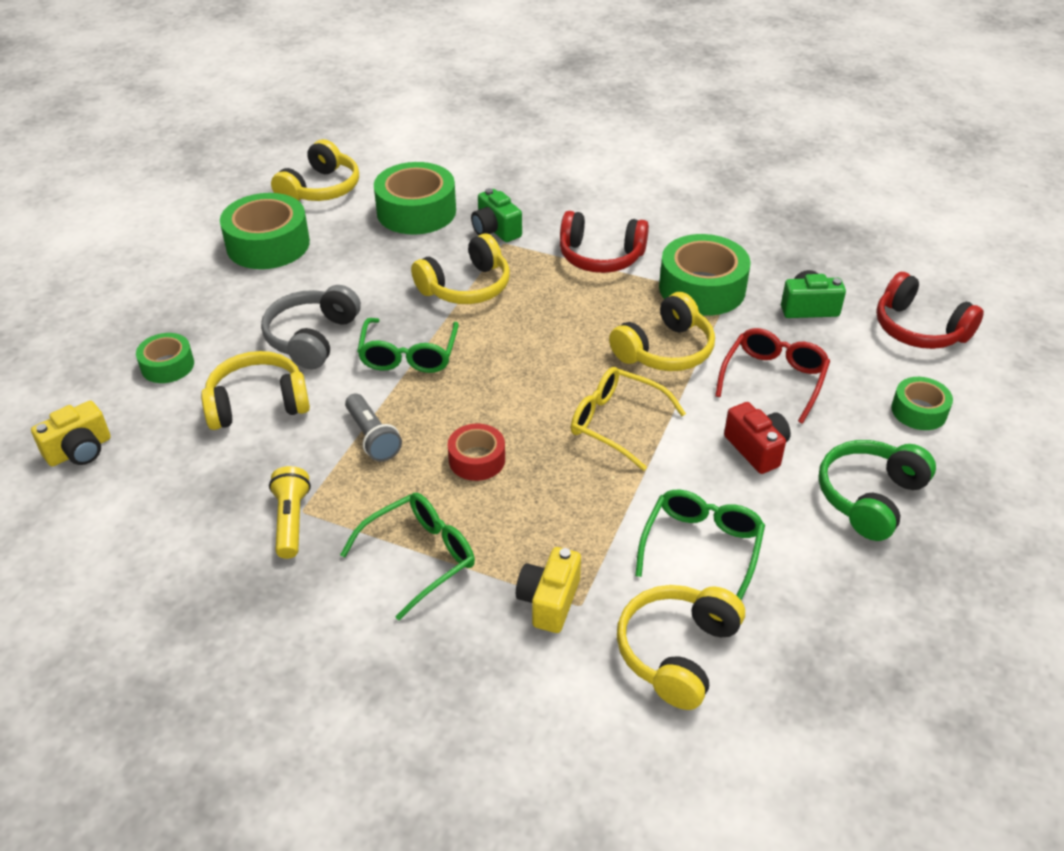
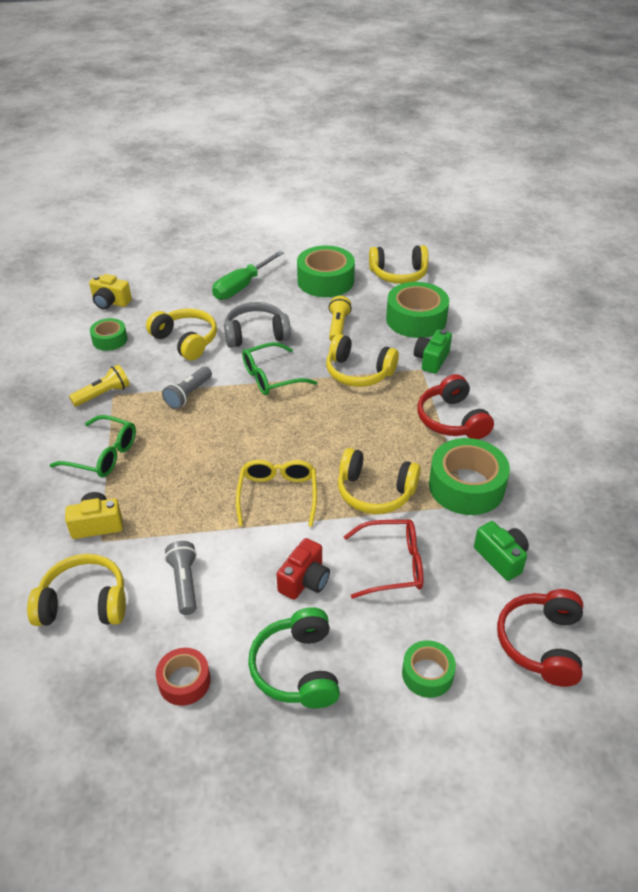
camera: 60 degrees right, 0 degrees up
(167, 365) = (193, 297): green tape -> green tape (110, 340)
(196, 314) = (242, 286): none -> green screwdriver
(368, 269) = (338, 327): none -> yellow flashlight
(477, 459) = (198, 444): red tape -> red tape (184, 681)
(701, 547) = (184, 583): green glasses -> grey flashlight
(870, 497) = (297, 669): green headphones -> green headphones turned 105 degrees counterclockwise

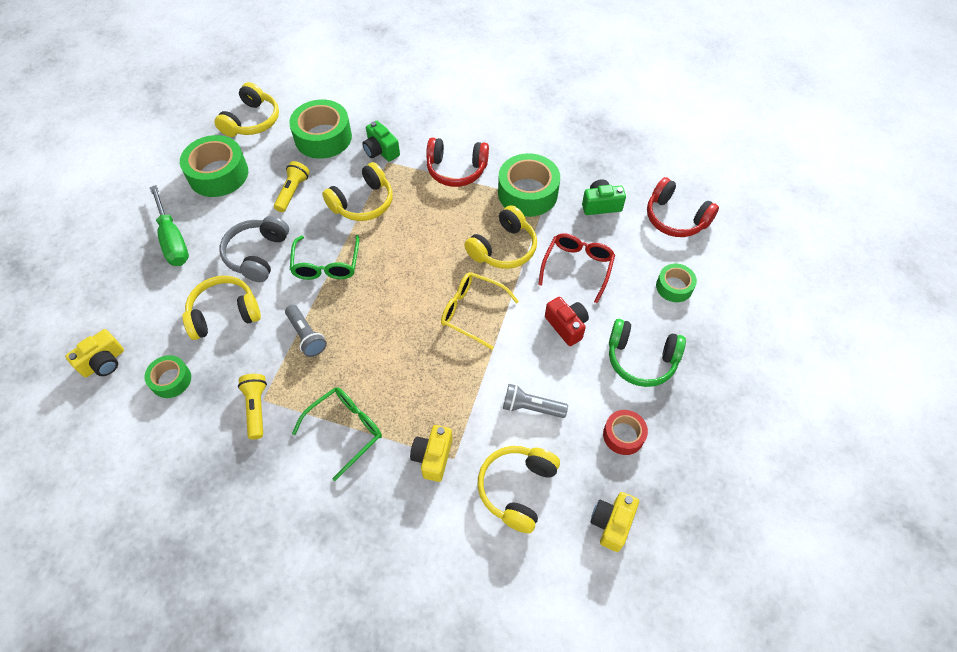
camera: 65 degrees left, 15 degrees up
(68, 703) = (611, 523): none -> yellow camera
(338, 327) = (292, 192): yellow flashlight -> yellow flashlight turned 75 degrees clockwise

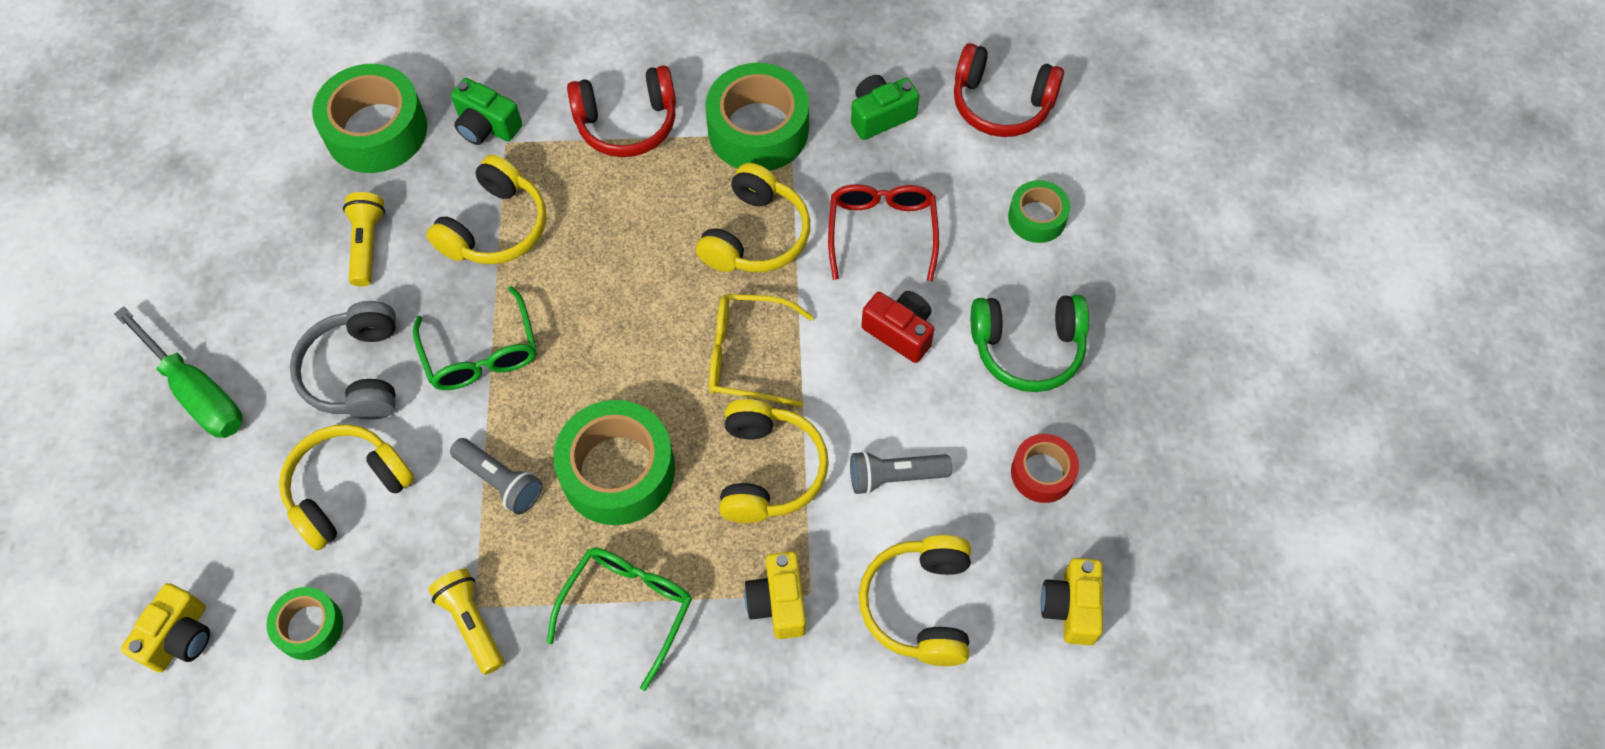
camera: 20 degrees left, 5 degrees up
(218, 174) = (221, 251): green tape -> green tape (618, 471)
(252, 121) = (236, 136): yellow headphones -> yellow headphones (768, 470)

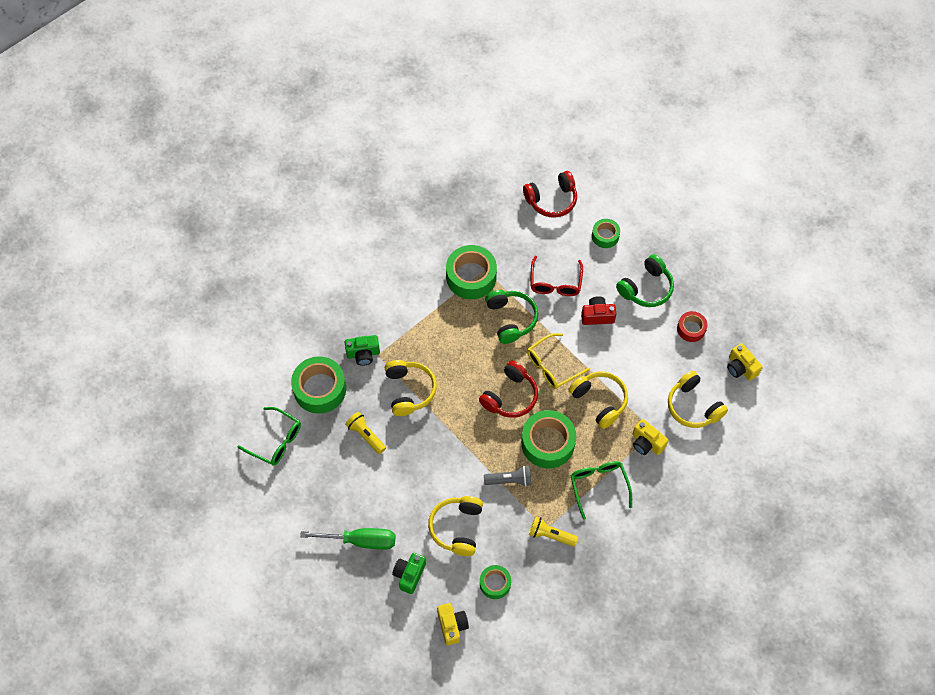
camera: 40 degrees left, 0 degrees up
(357, 372) = (414, 485): grey headphones -> none
(481, 353) = (454, 441): green glasses -> green glasses (276, 441)
(627, 123) = (418, 311): red headphones -> red headphones (510, 396)
(755, 235) = (511, 319): yellow headphones -> green headphones
(880, 116) = (512, 237): green camera -> green camera (409, 575)
(882, 231) = (555, 283): red glasses -> red glasses turned 135 degrees counterclockwise
(894, 476) = (644, 369): grey flashlight -> none

